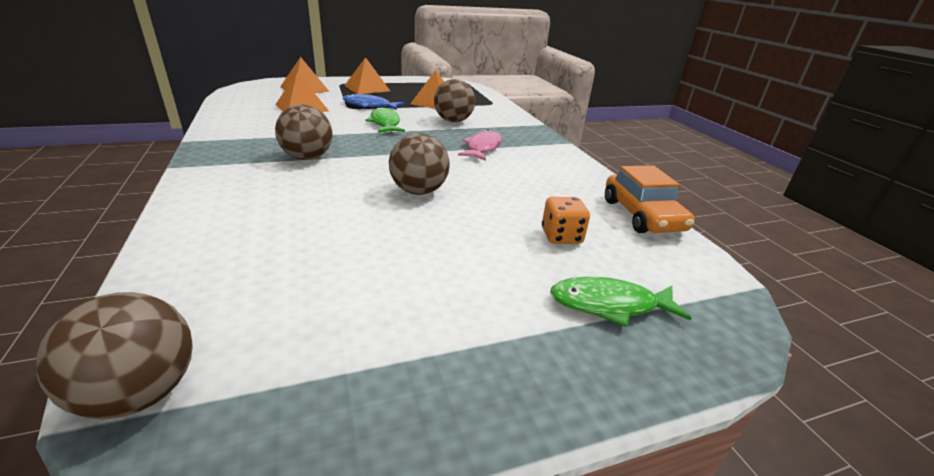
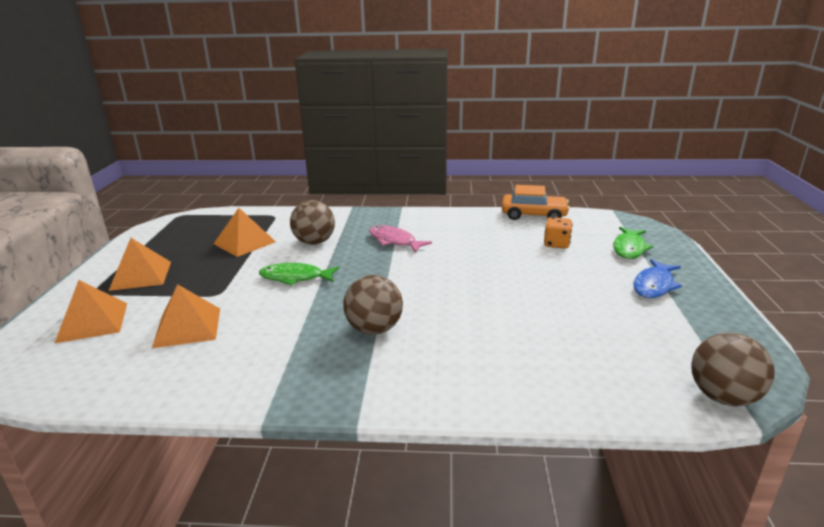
camera: 65 degrees left, 5 degrees down
(369, 106) = (222, 281): blue fish -> blue fish (654, 285)
(419, 191) = (475, 281): brown ball -> none

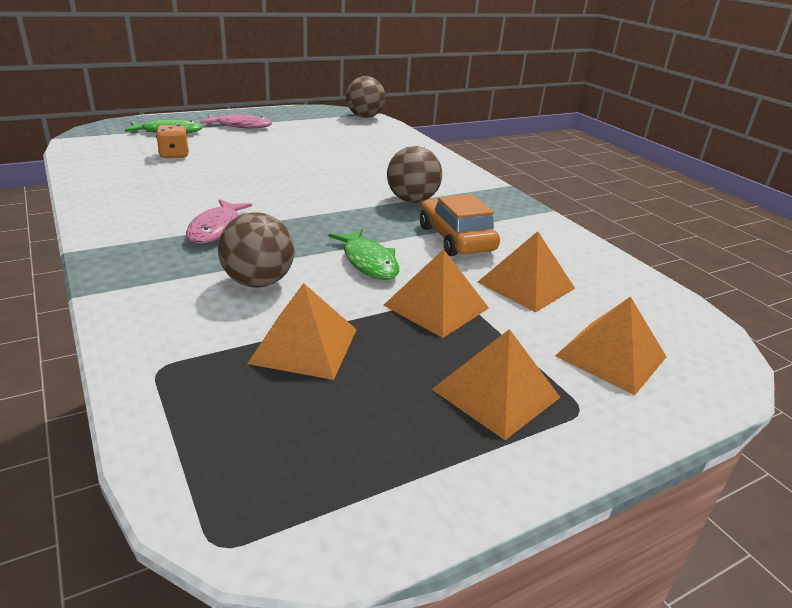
camera: 125 degrees left, 5 degrees up
(220, 284) = (436, 306): none -> orange pyramid
(533, 215) = (84, 168): orange car -> orange car (456, 239)
(654, 285) = (240, 126): blue fish -> pink fish

